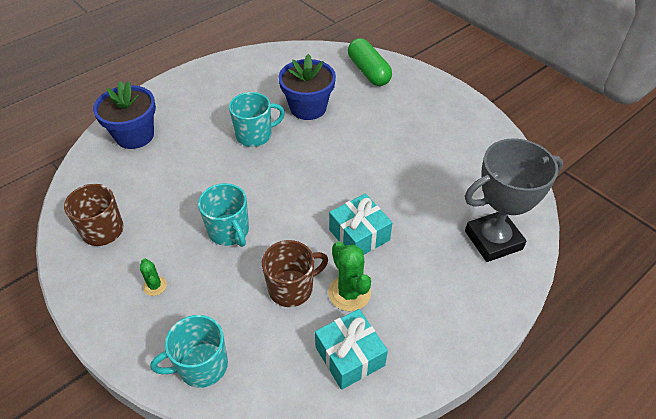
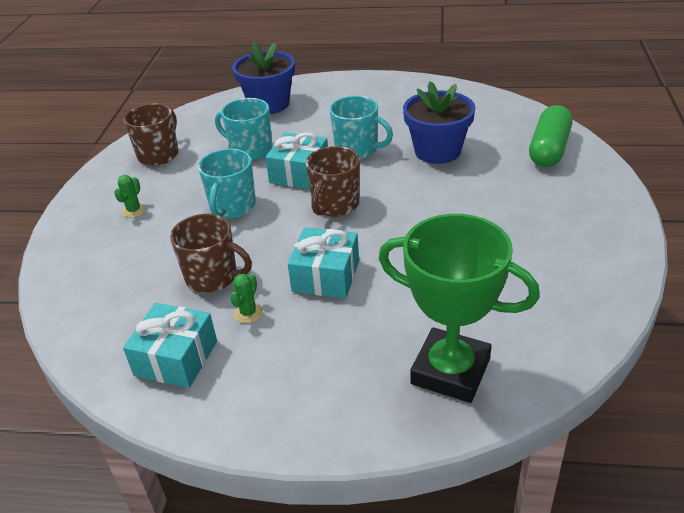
camera: 50 degrees right, 10 degrees down
(201, 366) = (81, 282): turquoise mug -> turquoise mug (250, 150)
(240, 177) = (299, 173): none -> turquoise gift
(297, 184) = (335, 205): none -> brown mug
(349, 293) = (248, 313): green cactus -> green cactus, size x0.55
(493, 240) = (450, 371): grey trophy -> green trophy

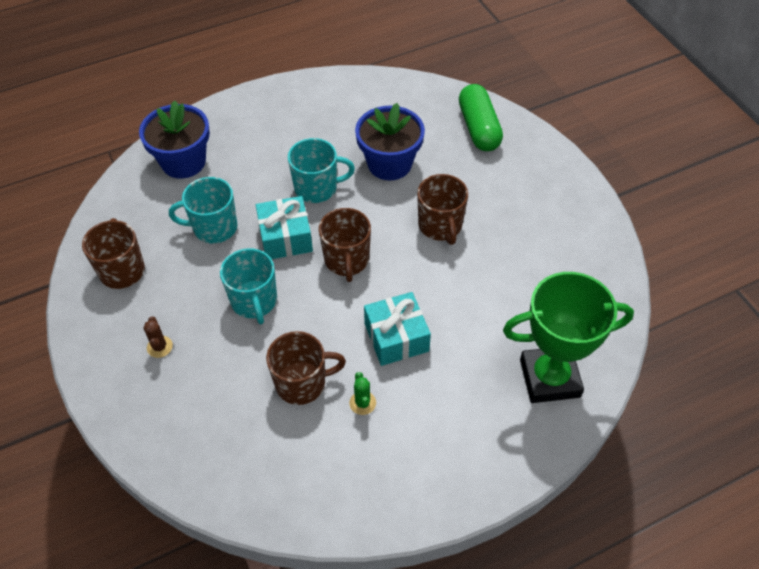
camera: 35 degrees left, 15 degrees up
(134, 210) = (159, 347): green cactus -> brown cactus
(176, 358) = (339, 474): turquoise gift -> none
(445, 208) = (440, 226): none -> brown mug

